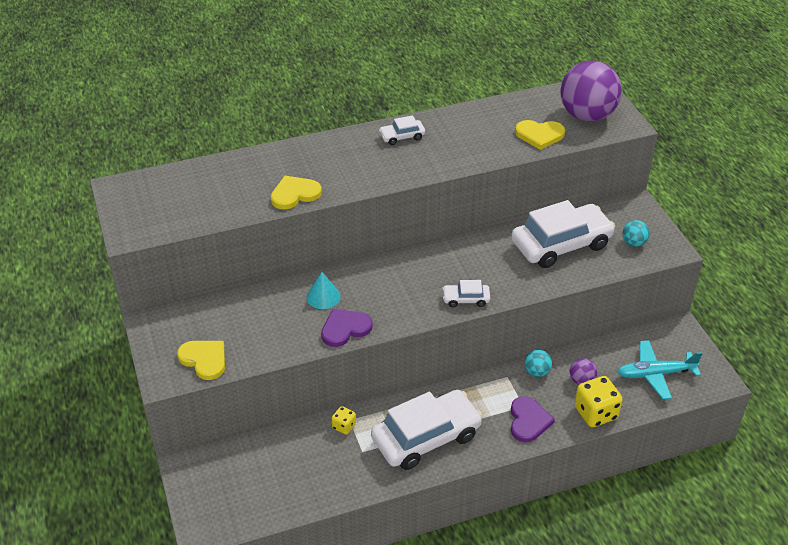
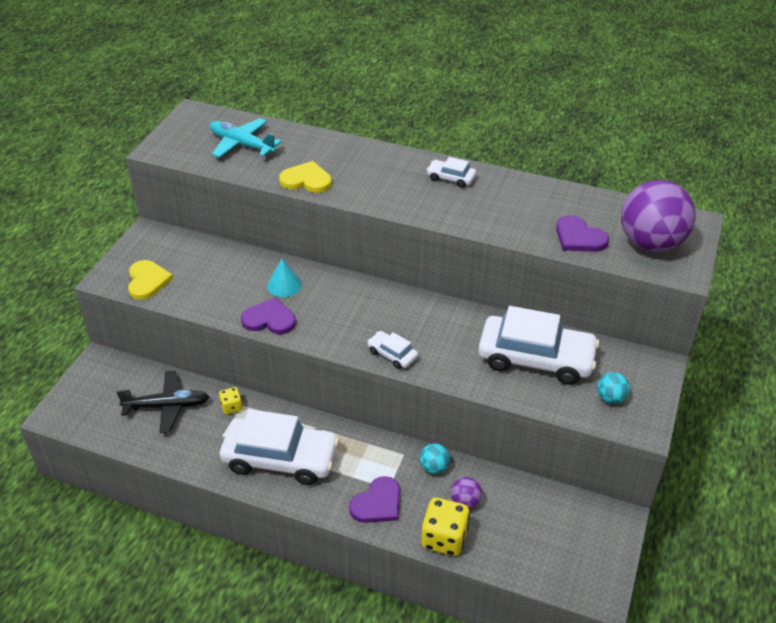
camera: 40 degrees right, 0 degrees up
(291, 460) = (167, 406): none -> black plane
(539, 135) = (579, 237): yellow heart -> purple heart
(655, 374) = (543, 543): turquoise plane -> turquoise plane (242, 144)

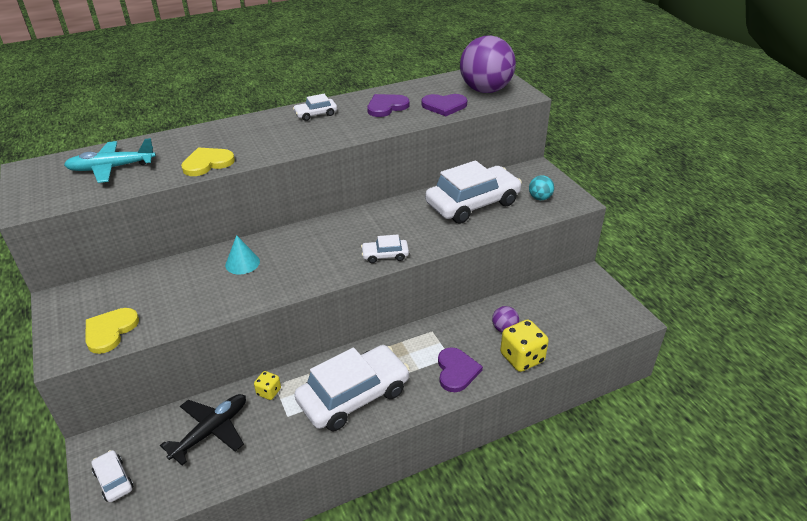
camera: 45 degrees left, 5 degrees down
(84, 393) = (114, 480): none -> white car
(147, 281) = (110, 331): yellow heart -> yellow heart turned 105 degrees counterclockwise
(269, 319) = (263, 290): purple heart -> purple heart (386, 107)
(434, 467) = (460, 324): turquoise ball -> none

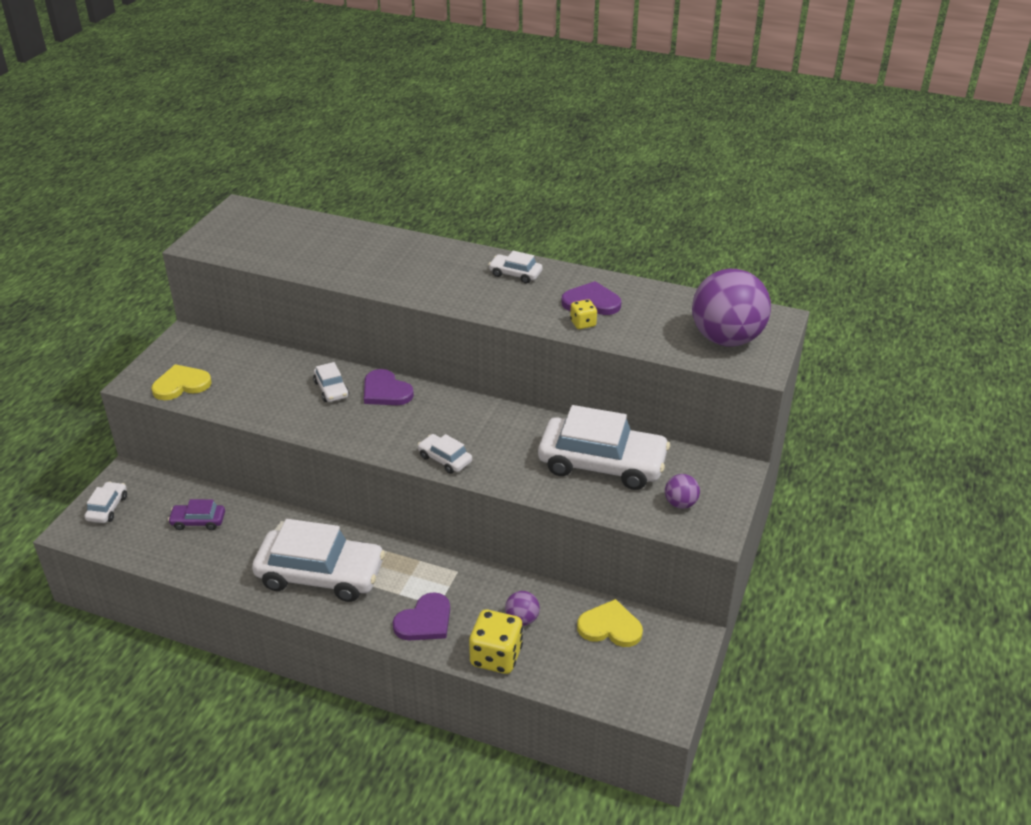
camera: 45 degrees right, 0 degrees up
(112, 168) = (290, 240): turquoise plane -> none
(207, 163) = (357, 275): yellow heart -> yellow heart (610, 627)
(211, 431) = (198, 521): black plane -> purple car
(242, 263) = (331, 389): turquoise cone -> white car
(269, 392) = (270, 522): yellow dice -> yellow dice (583, 323)
(444, 106) = (649, 333): purple heart -> purple heart (385, 391)
(540, 198) = (680, 503): turquoise ball -> purple ball

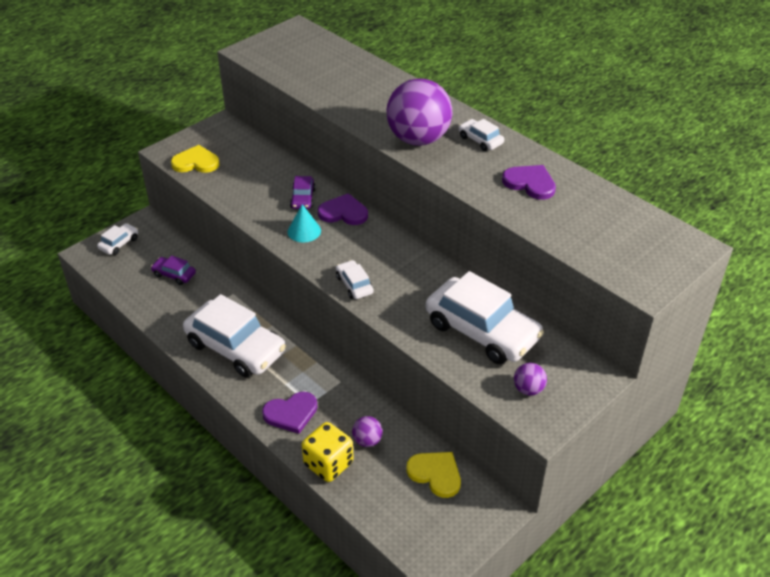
camera: 25 degrees right, 5 degrees up
(331, 389) = (303, 198): white car -> purple car
(355, 422) = (304, 231): none -> turquoise cone
(385, 391) = (343, 212): purple heart -> purple heart turned 120 degrees clockwise
(583, 323) = (509, 201): yellow dice -> none
(726, 339) = (631, 252): purple ball -> purple ball (418, 139)

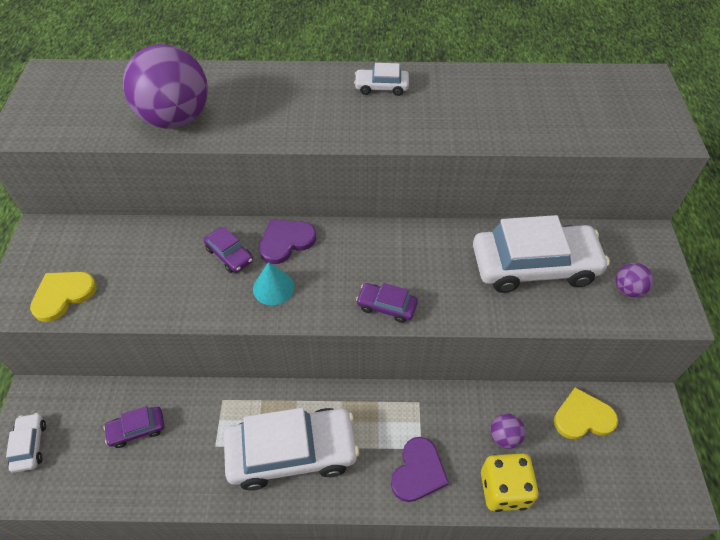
camera: 45 degrees left, 10 degrees up
(354, 285) = (386, 306): white car -> purple car
(418, 139) = (329, 119): purple ball -> purple ball (176, 118)
(530, 183) = (473, 101): purple heart -> none

